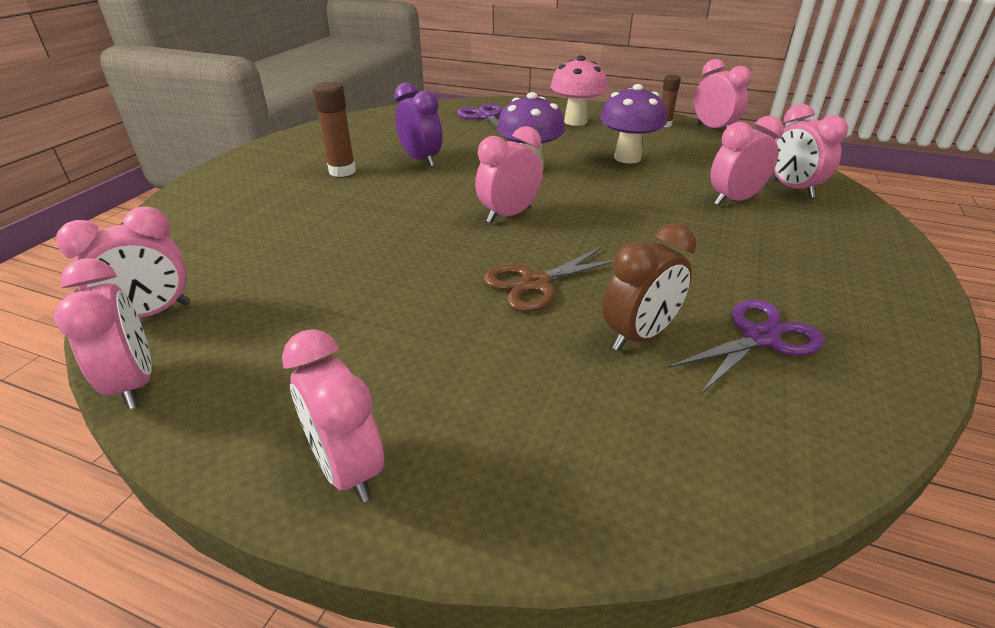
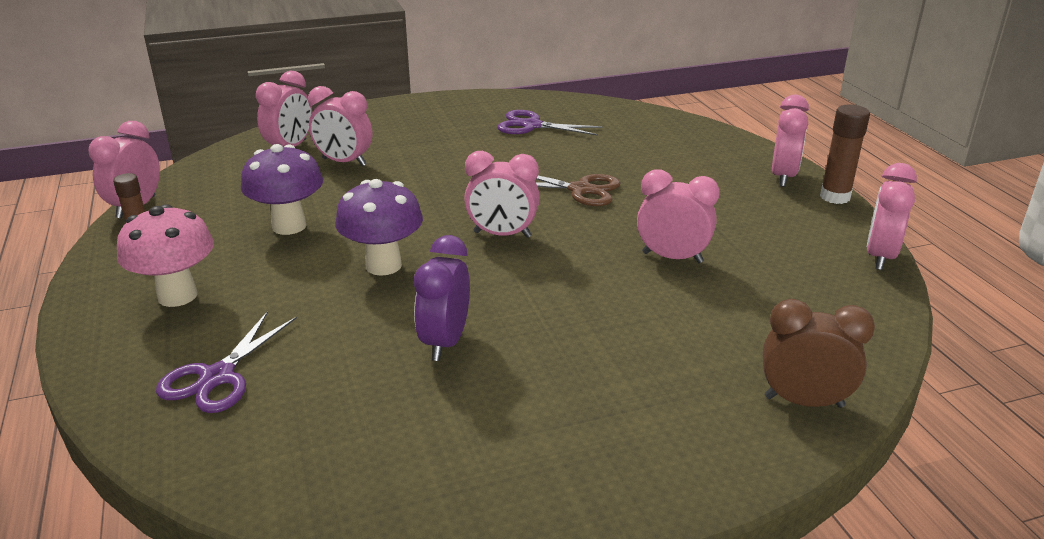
camera: 130 degrees left, 5 degrees down
(152, 314) = (857, 299): pink clock -> pink clock (672, 257)
(342, 171) = (549, 378): brown glue stick -> brown glue stick (835, 197)
(639, 336) = (581, 149): brown clock -> brown clock (804, 401)

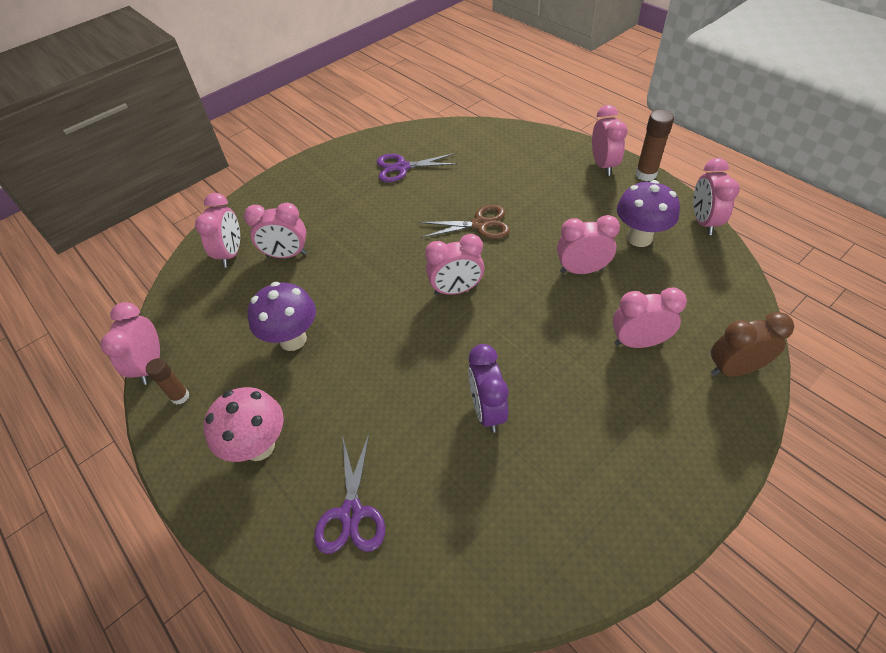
camera: 20 degrees left, 20 degrees up
(383, 265) = (393, 353): purple mushroom -> purple mushroom (639, 238)
(690, 339) = (638, 342): none -> pink clock

